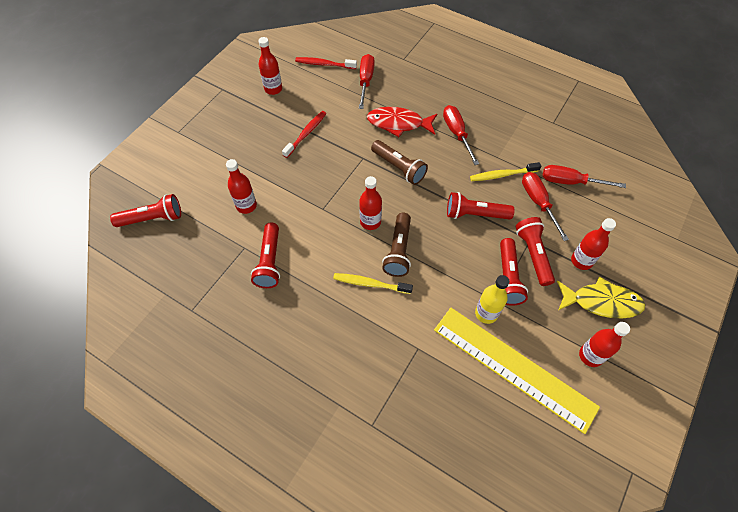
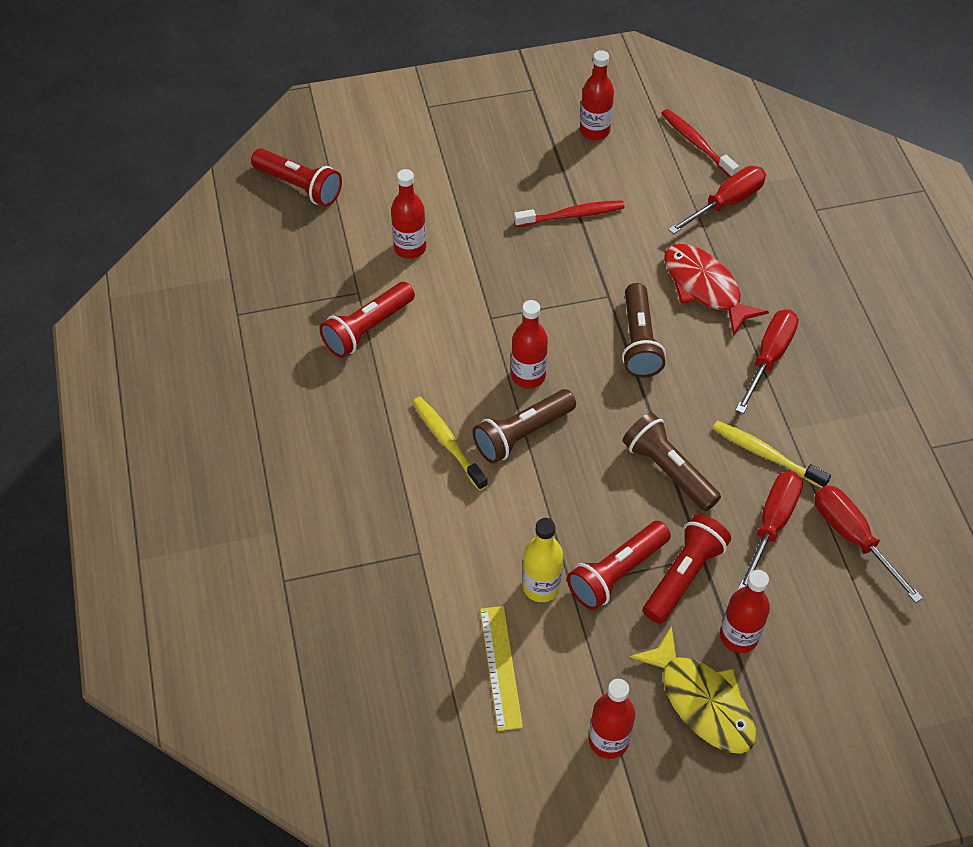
camera: 45 degrees right, 5 degrees down
(475, 214) = (668, 470): red flashlight -> brown flashlight
(513, 367) = (500, 667): yellow ruler -> yellow ruler, size x0.48

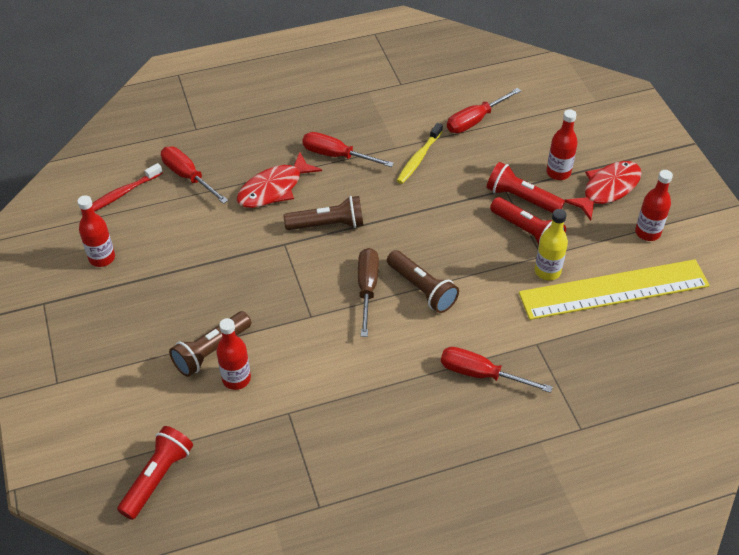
camera: 95 degrees left, 5 degrees down
(367, 329) = (329, 400): red flashlight -> none
(447, 442) = (436, 334): yellow toothbrush -> none
(500, 667) = (614, 290): yellow ruler -> yellow ruler, size x2.08
(528, 376) = (367, 288): red bottle -> brown screwdriver
(572, 215) = (199, 269): red toothbrush -> none
(668, 470) = (440, 207): brown flashlight -> brown flashlight (211, 351)
(702, 701) = (607, 189): yellow fish -> red fish
(771, 525) = (473, 156): red screwdriver -> red screwdriver (481, 374)

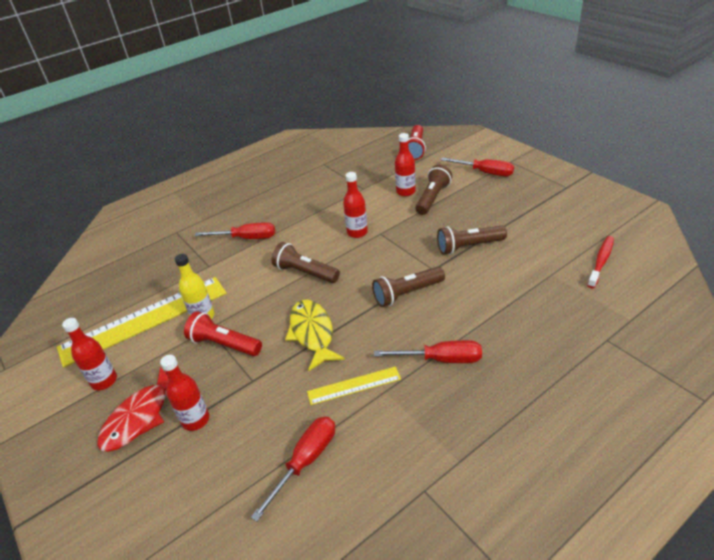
camera: 165 degrees right, 10 degrees down
(102, 258) = (560, 218): red bottle -> red bottle (357, 232)
(188, 176) = (562, 292): red screwdriver -> red screwdriver (485, 172)
(227, 258) = (469, 246): none -> brown flashlight
(274, 189) = (477, 307): red fish -> none
(367, 288) = (348, 260): brown screwdriver -> none
(418, 158) = (354, 385): yellow toothbrush -> yellow ruler
(438, 215) = (312, 333): none -> yellow fish
(521, 198) = (233, 376): red flashlight -> none

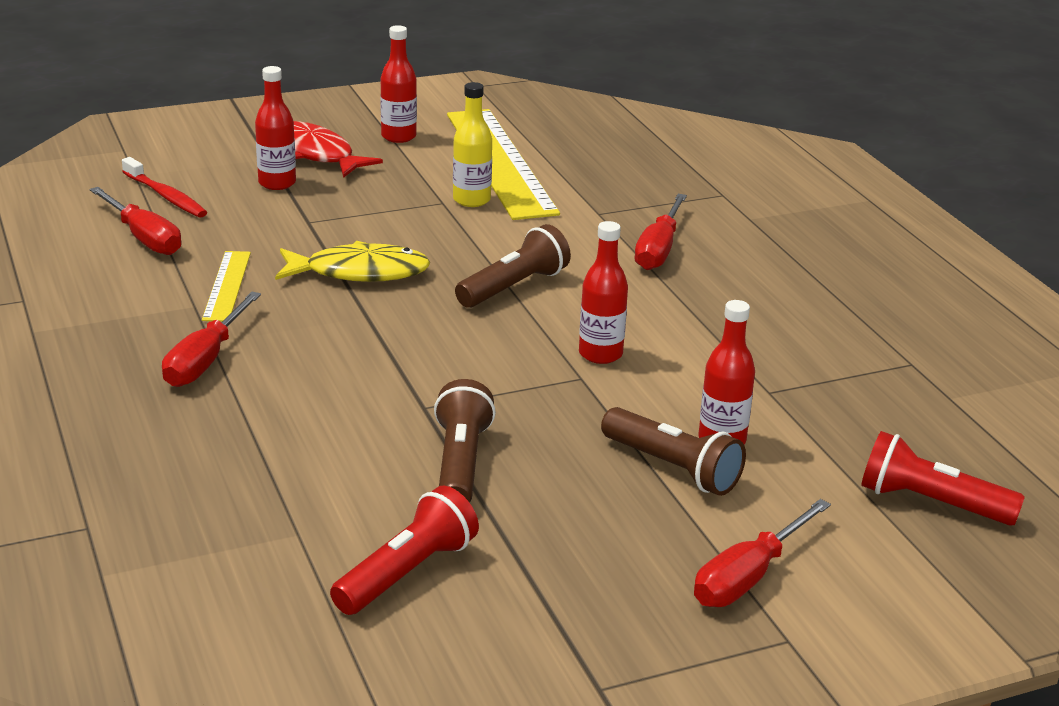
camera: 100 degrees right, 10 degrees down
(224, 344) = (397, 209): red flashlight -> red flashlight (407, 573)
(407, 294) = (379, 366): brown flashlight -> none
(601, 261) = (280, 612): red toothbrush -> red toothbrush (166, 196)

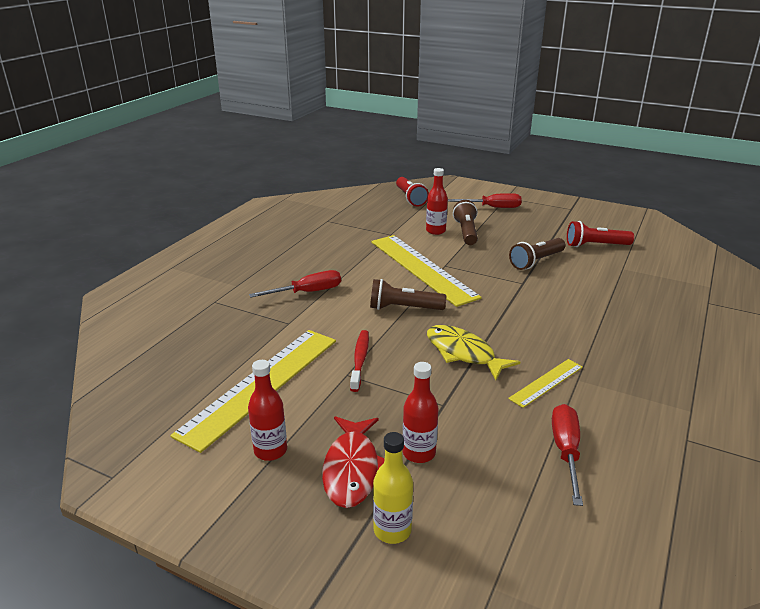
camera: 130 degrees left, 0 degrees up
(166, 196) = (513, 489): red toothbrush -> red toothbrush (360, 360)
(205, 360) = (600, 345): red screwdriver -> none
(471, 200) = (330, 366): yellow bottle -> yellow bottle (392, 530)
(600, 354) = (422, 268): red bottle -> yellow ruler

